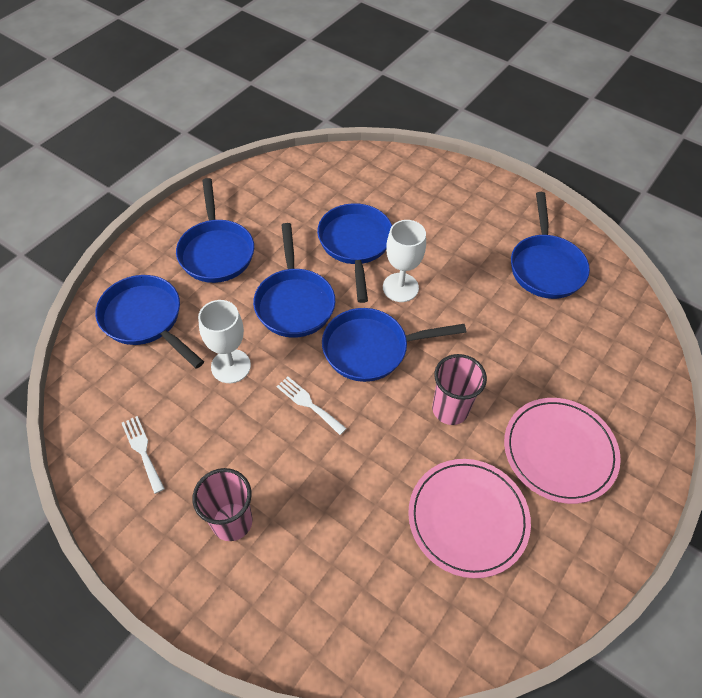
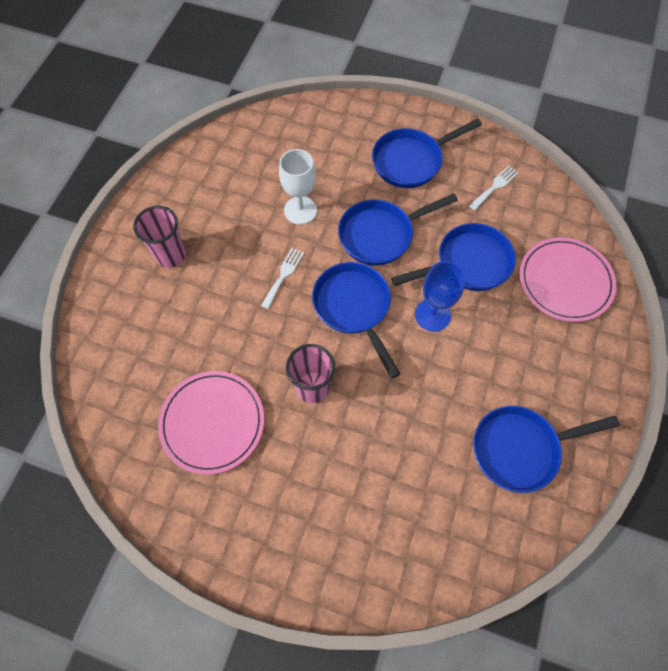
camera: 75 degrees right, 10 degrees up
(143, 451) = (211, 181): white fork -> white fork (495, 187)
(145, 319) = (323, 140): blue pan -> none
(400, 287) = (432, 315): white goblet -> blue goblet
(559, 451) = (298, 493): pink plate -> pink plate (565, 281)

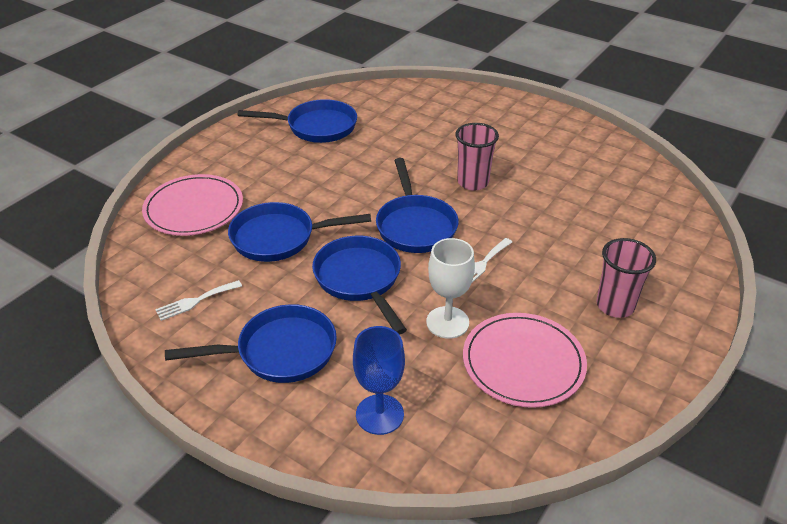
camera: 165 degrees left, 25 degrees down
(212, 422) = (566, 177): pink plate -> pink plate (523, 362)
(380, 235) = (360, 279): blue pan -> blue pan turned 105 degrees counterclockwise
(432, 315) = (339, 208): blue goblet -> blue goblet (379, 414)

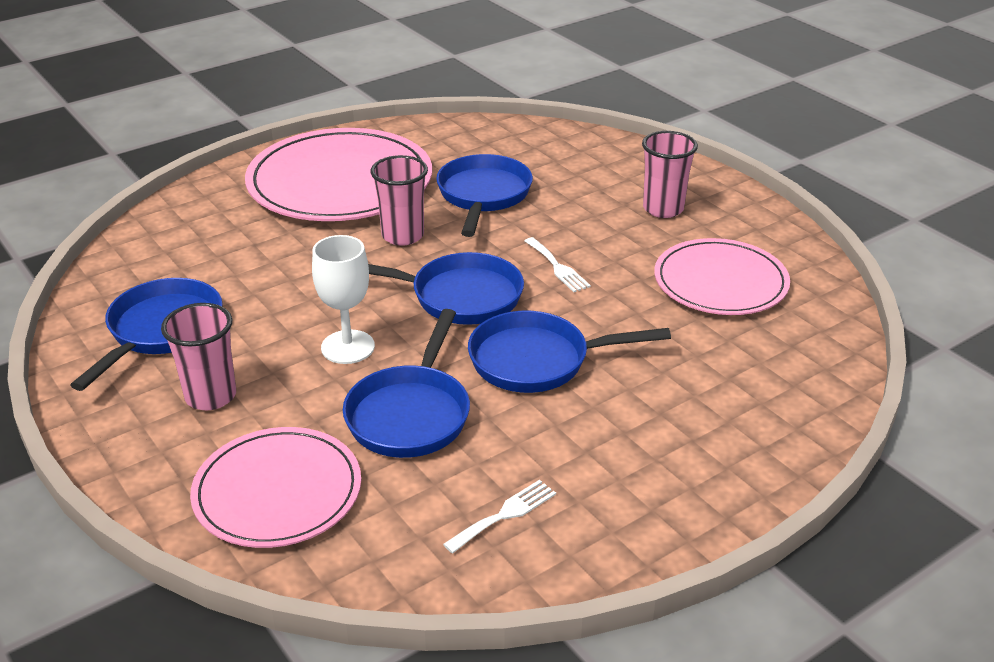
camera: 70 degrees left, 5 degrees down
(196, 301) = (504, 515): white fork -> white fork turned 120 degrees counterclockwise
(266, 161) = (210, 396): none -> pink cup
(280, 351) = (638, 450): blue pan -> blue pan (483, 195)
(379, 414) = (764, 391): blue goblet -> none
(447, 322) = (642, 314): white goblet -> white goblet (348, 347)
(520, 138) = (340, 182): none -> pink plate

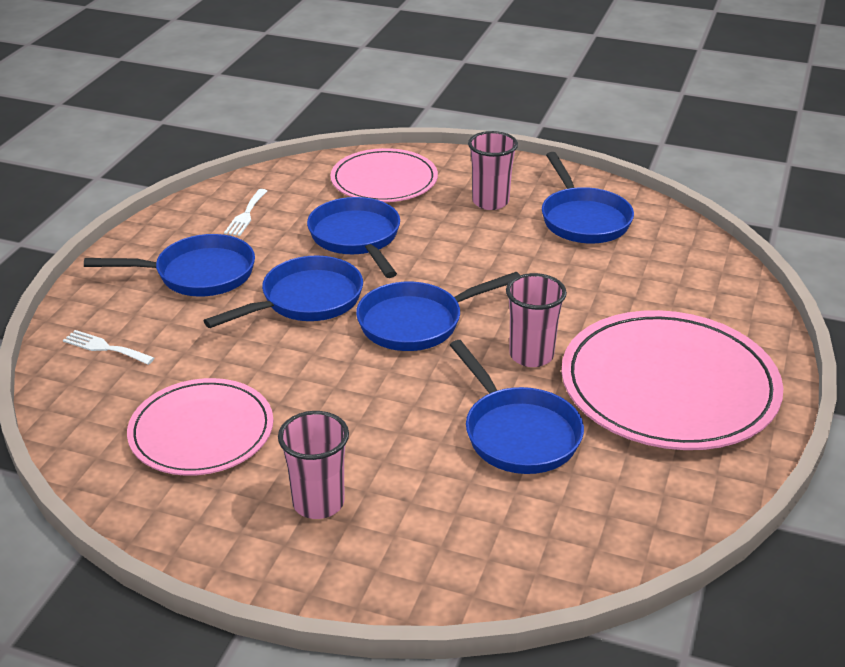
camera: 145 degrees right, 0 degrees up
(348, 347) = (449, 257): white goblet -> none
(557, 267) = (365, 383): white fork -> white fork (106, 348)
(627, 443) = (198, 274): none -> blue pan

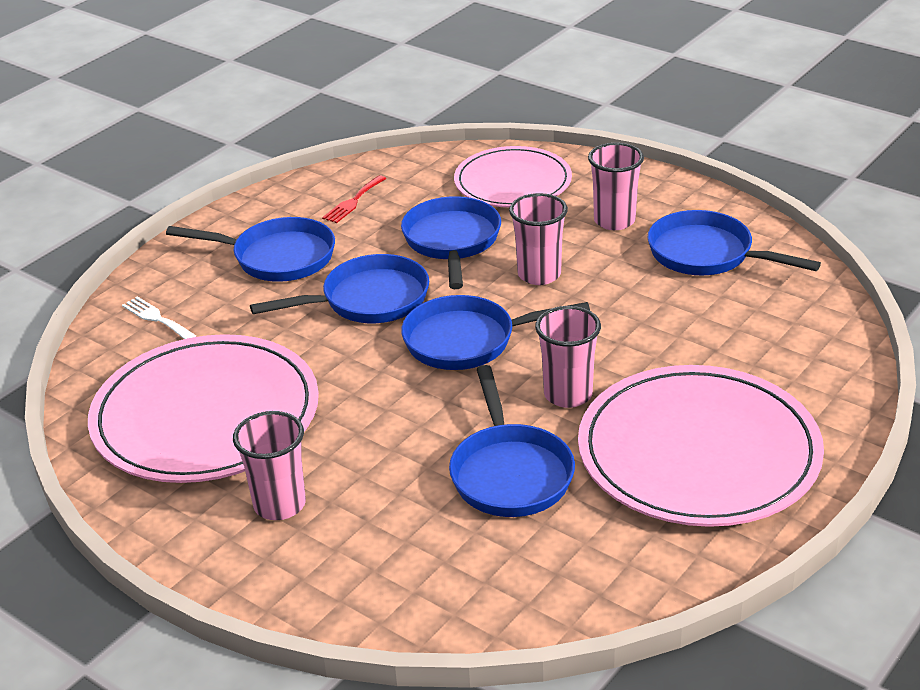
camera: 20 degrees right, 0 degrees up
(201, 431) = (206, 415): pink plate -> pink plate, size x1.58
(246, 214) = (353, 201): white fork -> red fork
(450, 256) = (539, 274): none -> pink cup
(583, 219) = (707, 254): blue pan -> blue pan turned 120 degrees clockwise

